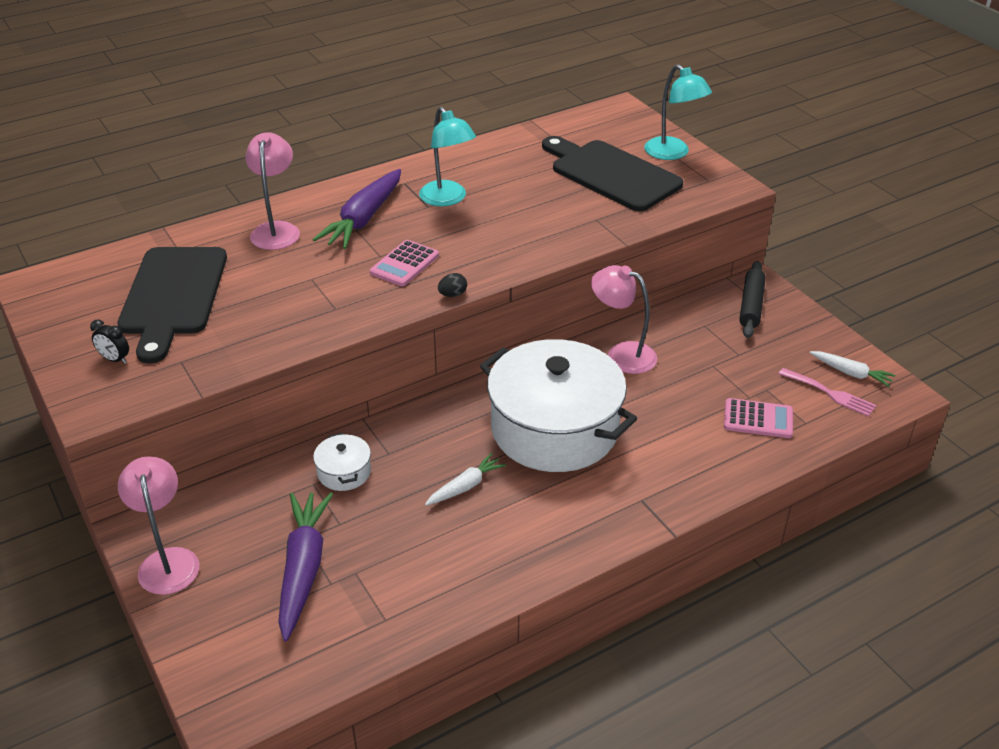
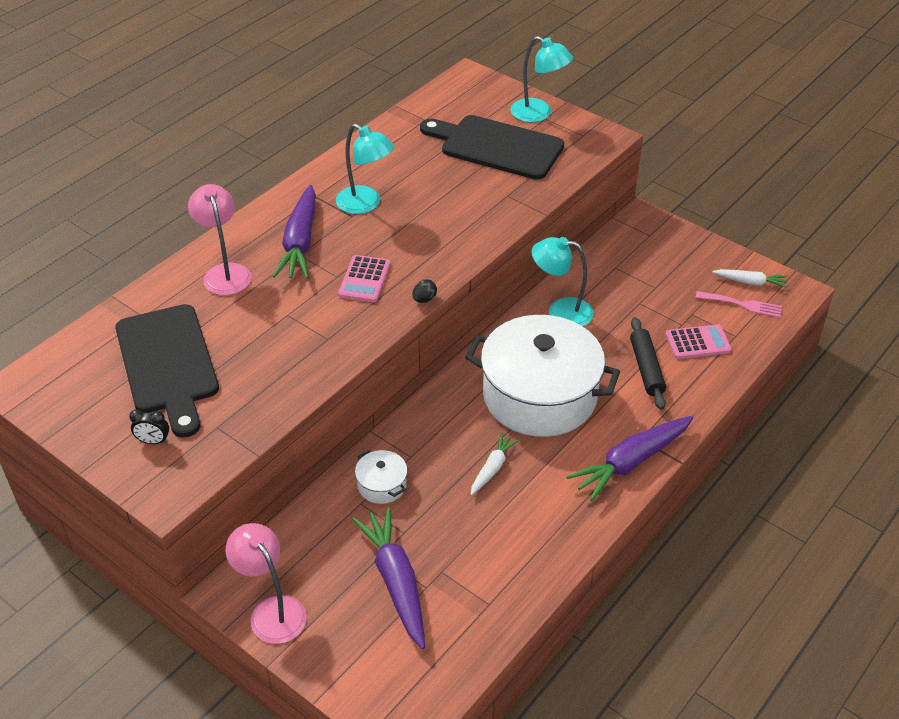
camera: 20 degrees left, 5 degrees up
(617, 520) = (631, 462): none -> purple carrot
(622, 354) = (560, 311): pink lamp -> turquoise lamp
(751, 305) = (644, 239): black rolling pin -> black rolling pin (646, 368)

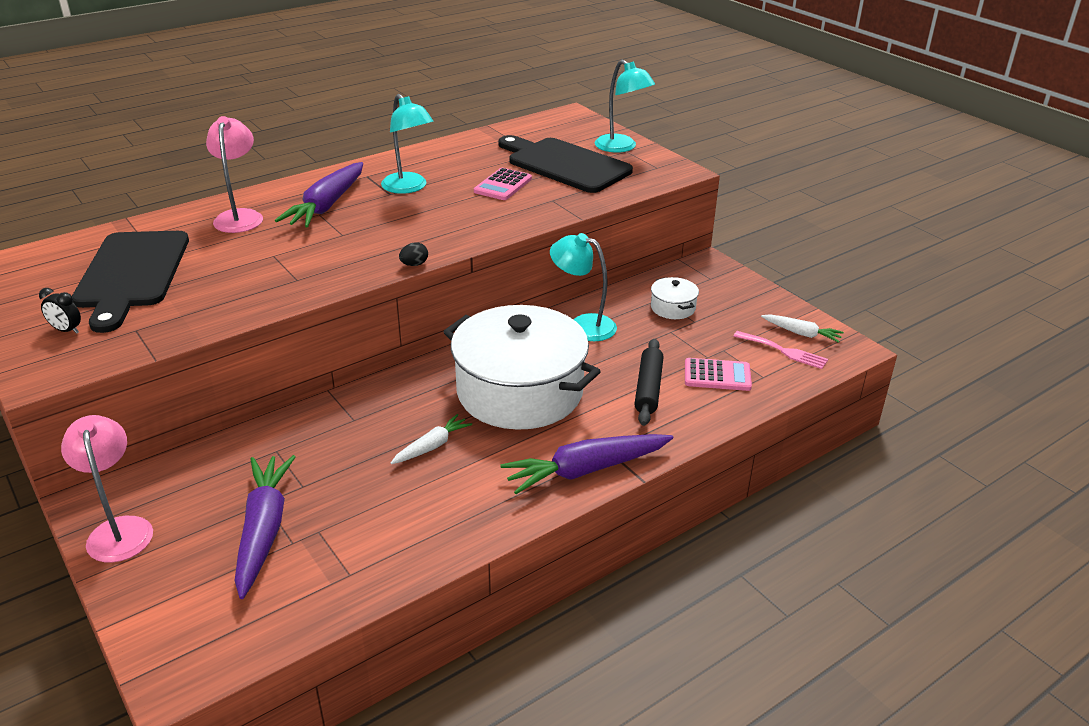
camera: 15 degrees right, 10 degrees down
(364, 279) = (366, 241): pink calculator -> pink calculator (503, 185)
(382, 485) = (308, 439): white pot -> white pot (673, 308)

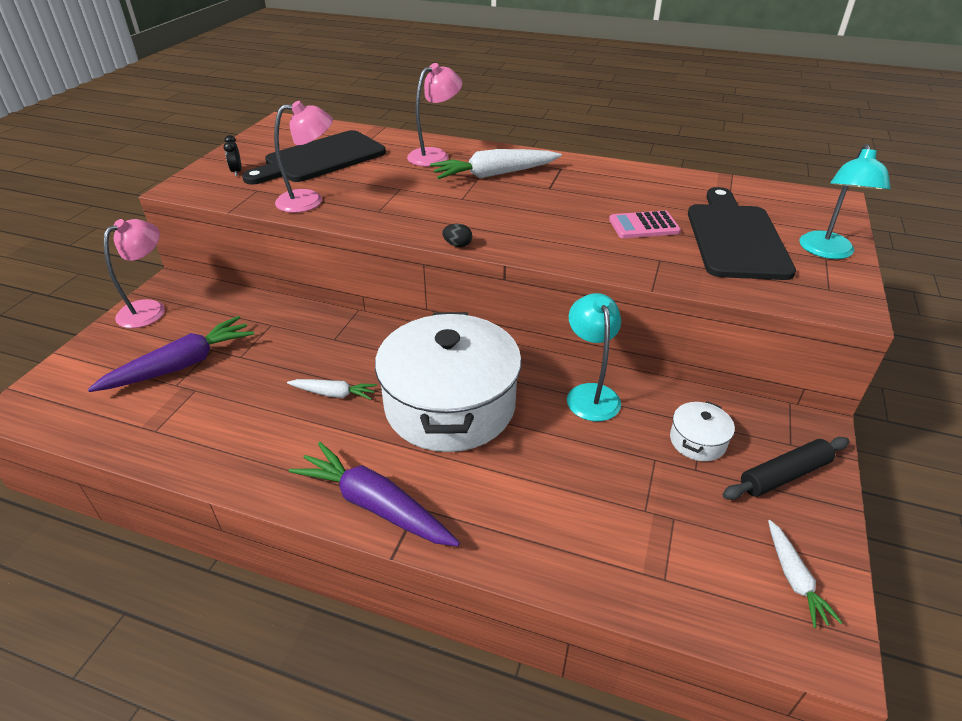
camera: 55 degrees right, 5 degrees up
(214, 307) = (309, 200): none -> pink lamp
(326, 205) = (494, 174): purple carrot -> white carrot
(409, 188) = (570, 190): turquoise lamp -> none
(648, 388) = (541, 488): black rolling pin -> black rolling pin (784, 475)
(717, 375) = (621, 535): pink calculator -> none
(784, 351) = (737, 577): pink fork -> none

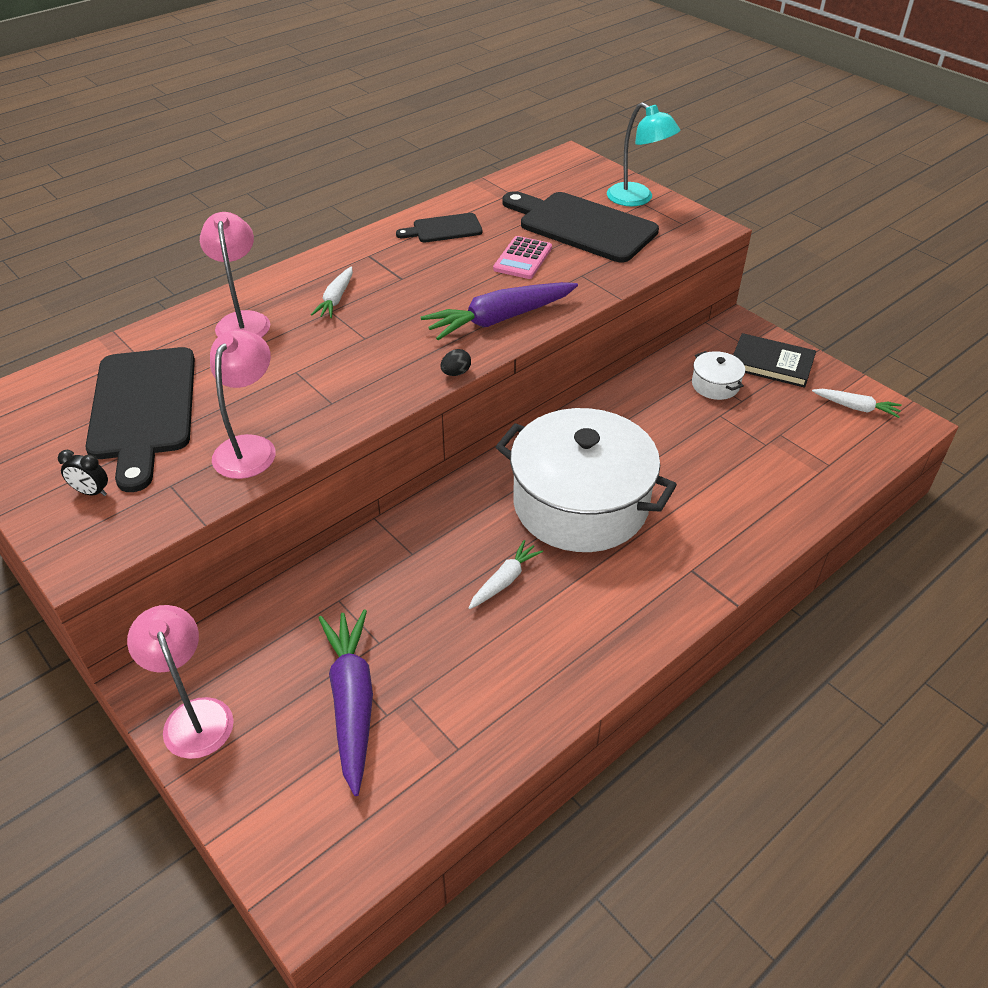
camera: 60 degrees left, 5 degrees up
(375, 505) = (674, 596): purple carrot -> purple carrot (499, 319)
(494, 174) = (336, 299): white carrot -> white carrot, size x0.55
(590, 394) = (626, 414): turquoise lamp -> none
(635, 182) = (444, 229): none -> black cutting board
(784, 475) = (771, 363): black rolling pin -> black book

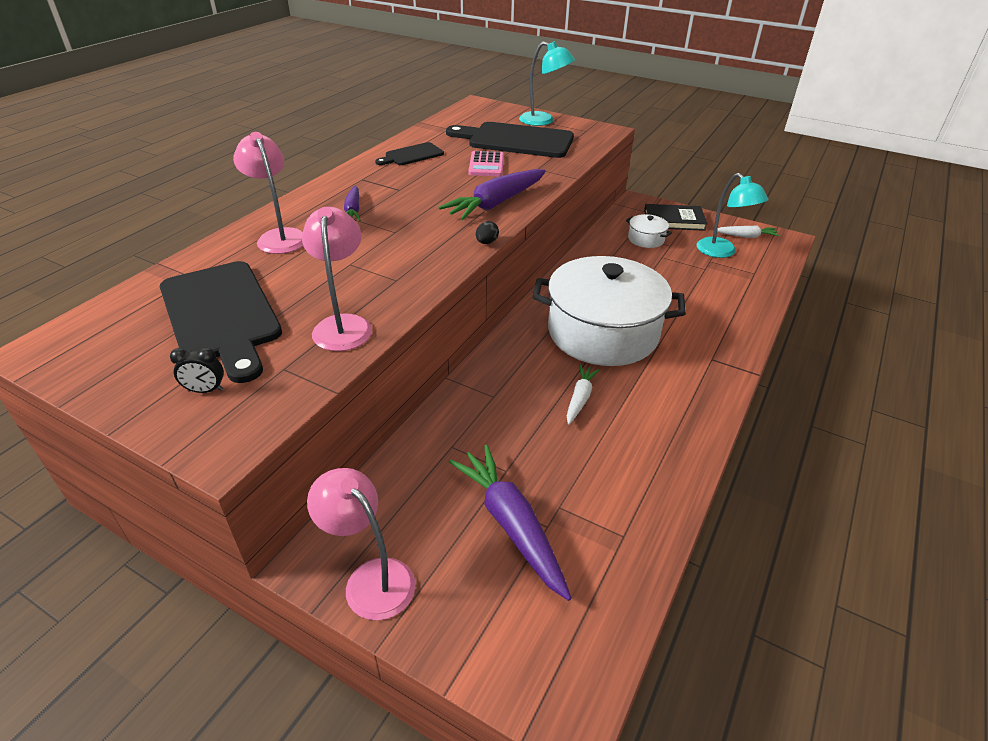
camera: 20 degrees left, 5 degrees down
(336, 299) = (353, 210): white carrot -> purple carrot
(805, 424) = (722, 252): none -> turquoise lamp

